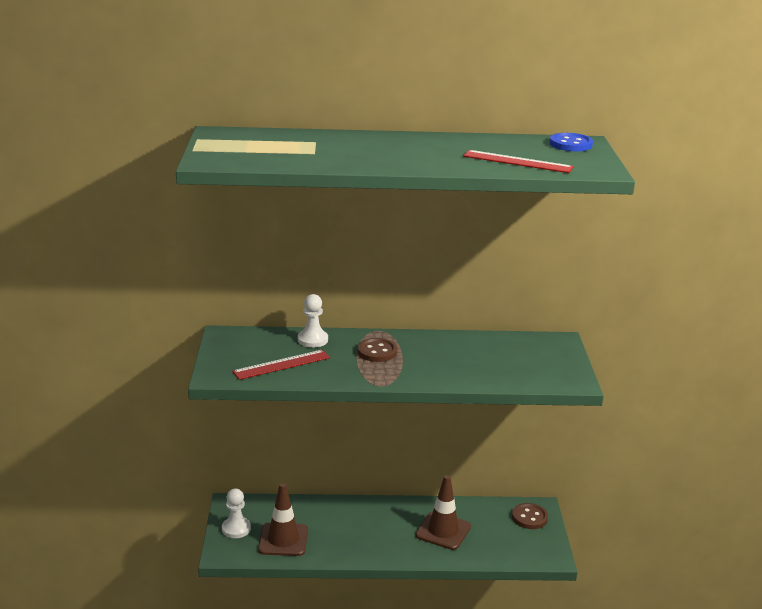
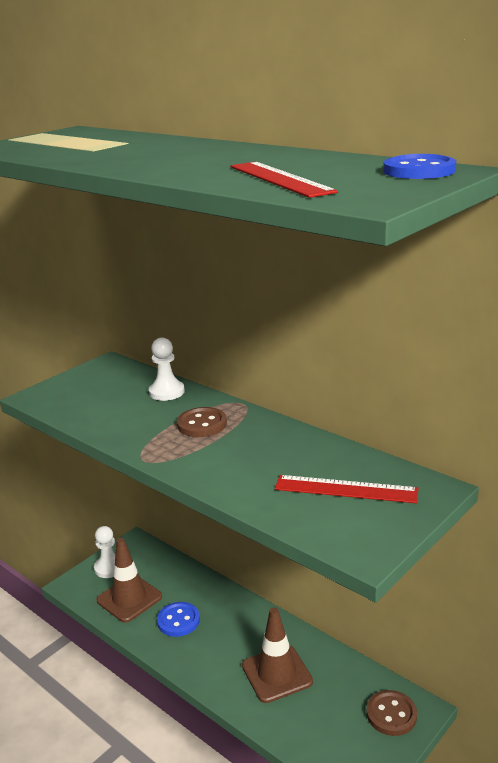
camera: 45 degrees right, 0 degrees up
(282, 364) = (100, 406): red ruler -> red ruler (345, 489)
(339, 535) = (178, 621): none -> blue button

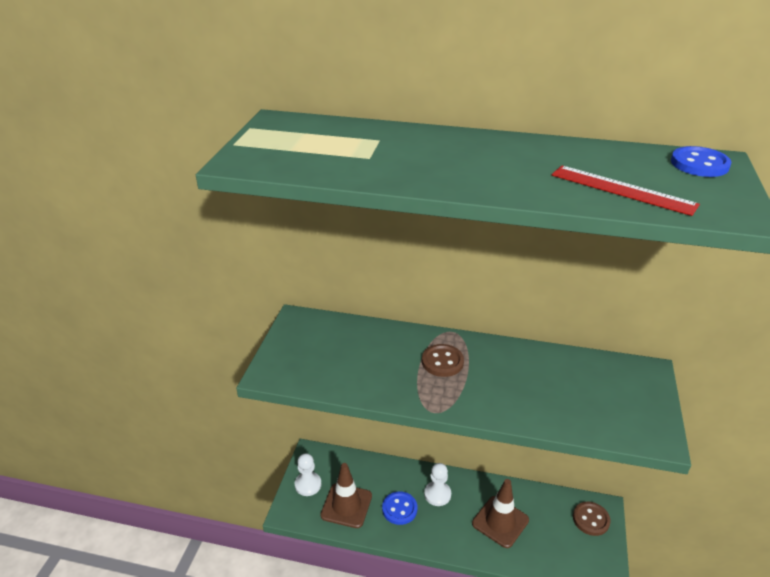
camera: 30 degrees left, 10 degrees up
(166, 392) = (381, 337): white pawn -> white pawn (437, 494)
(345, 489) = (599, 390): red ruler -> none

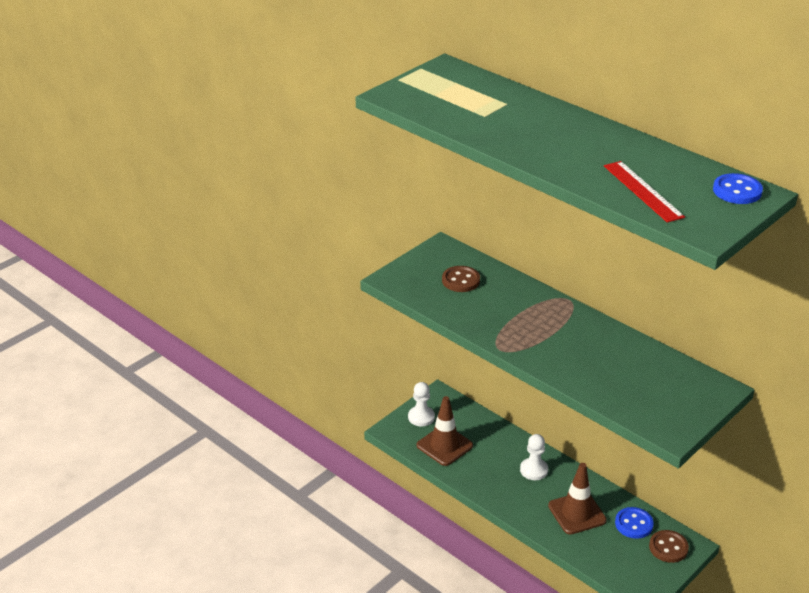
camera: 30 degrees right, 0 degrees up
(399, 509) = (490, 467): blue button -> blue button (634, 524)
(442, 362) = (539, 318): brown button -> brown button (460, 280)

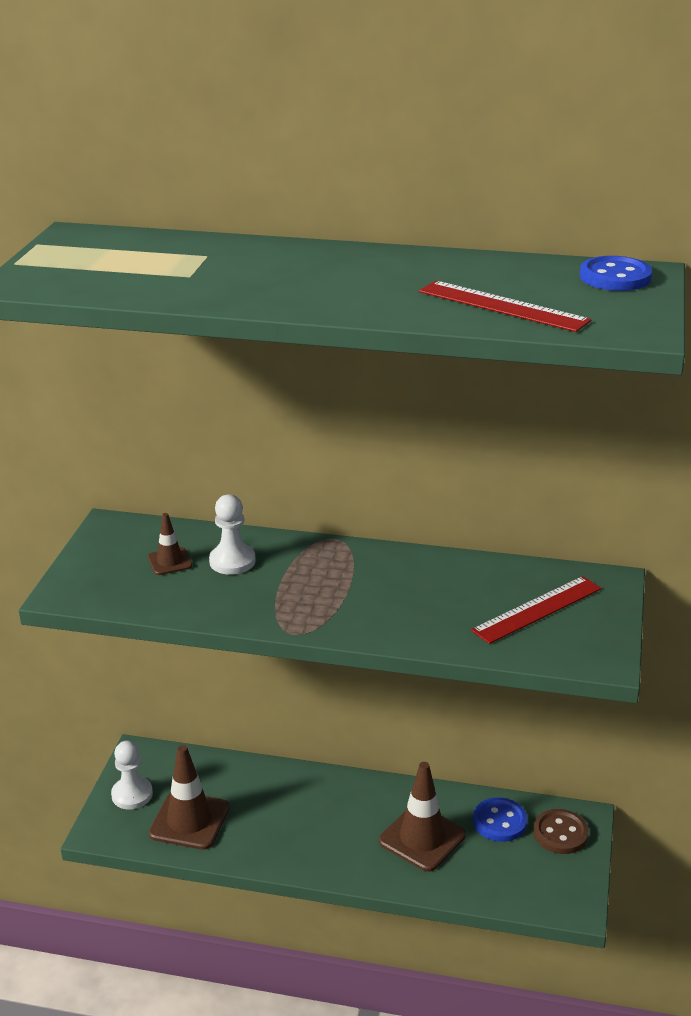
camera: 30 degrees left, 5 degrees down
(460, 280) = (170, 561): brown button -> brown traffic cone
(534, 470) = (330, 804): white pawn -> white pawn (232, 561)
(658, 389) = (537, 609): none -> red ruler

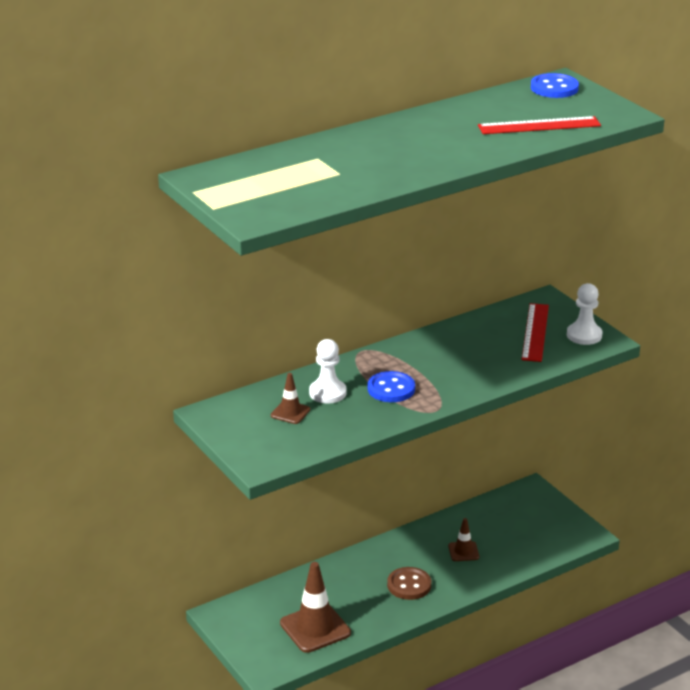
camera: 45 degrees left, 0 degrees up
(132, 794) = (254, 638): white pawn -> white pawn (584, 335)
(422, 838) = (463, 551): brown traffic cone -> brown traffic cone, size x0.53
(499, 821) = (492, 517): blue button -> blue button (391, 389)
(560, 833) = (531, 503): brown button -> brown button (409, 585)

